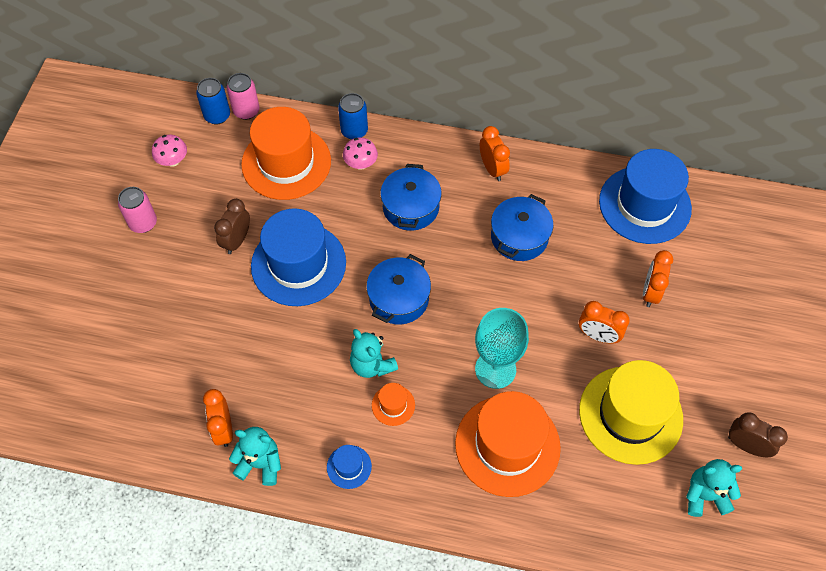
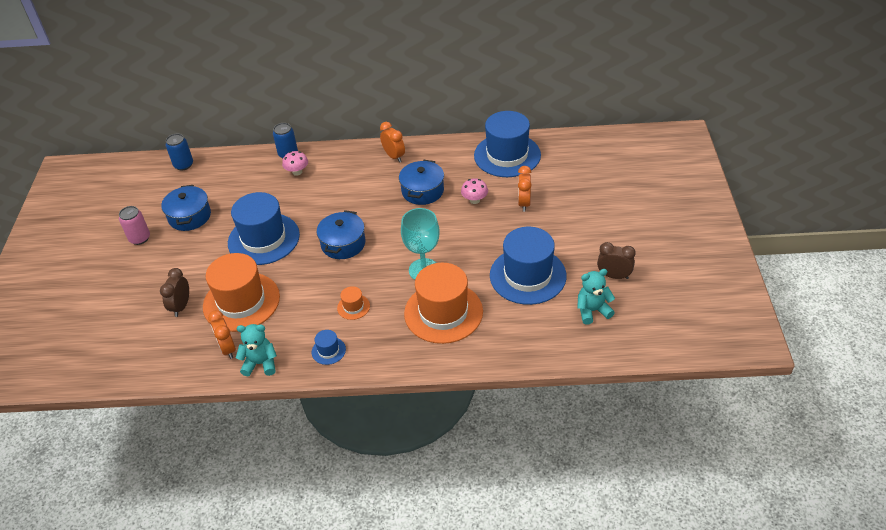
camera: 10 degrees left, 15 degrees down
(173, 161) = (155, 197): pink mushroom -> pink mushroom (474, 200)
(237, 241) = (214, 234): brown clock -> brown clock (181, 306)
(246, 111) = (205, 158): pink can -> none
(286, 162) = (241, 182): orange hat -> orange hat (241, 302)
(372, 365) = (332, 286): turquoise teddy bear -> none
(411, 207) = (340, 189): blue pot -> blue pot (190, 216)
(598, 335) = (493, 235): orange clock -> none
(630, 414) = (527, 275): yellow hat -> blue hat

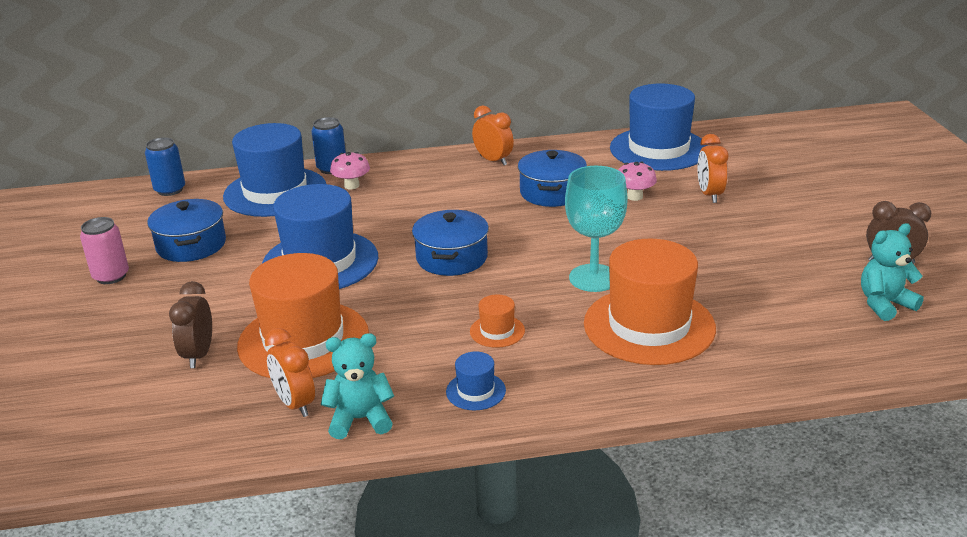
camera: 10 degrees left, 15 degrees down
(527, 275) = (760, 272): blue hat -> blue hat (275, 192)

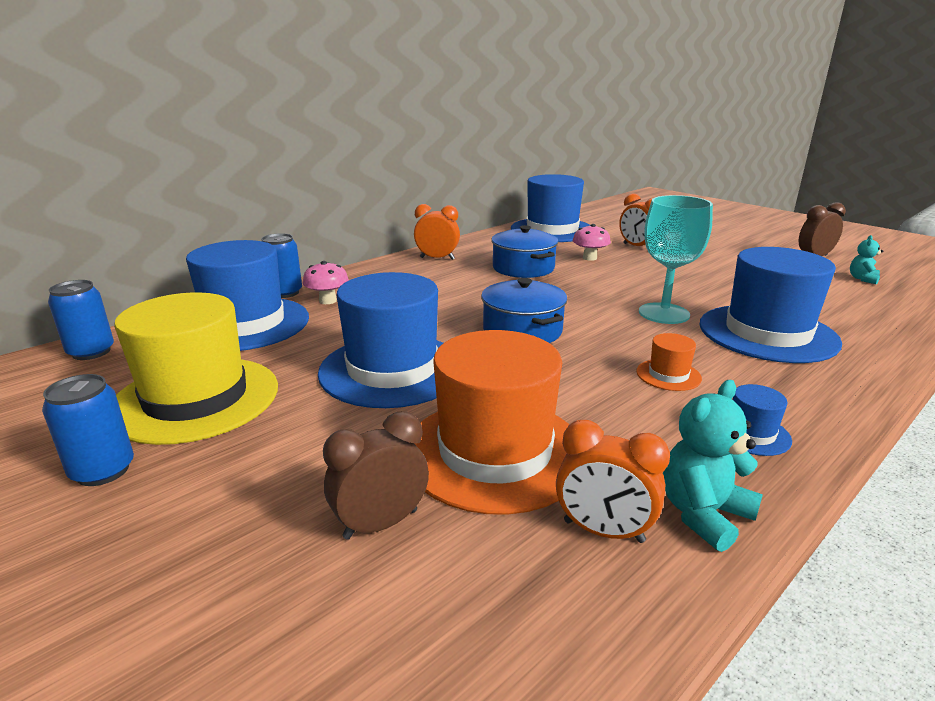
camera: 35 degrees left, 5 degrees down
(111, 276) = (103, 471): pink can -> blue can
(191, 245) = (196, 398): blue pot -> yellow hat
(198, 355) = (380, 524): brown clock -> brown clock turned 90 degrees clockwise
(649, 326) = (767, 333): orange hat -> blue hat
(884, 304) = (862, 279): turquoise teddy bear -> turquoise teddy bear, size x0.61

